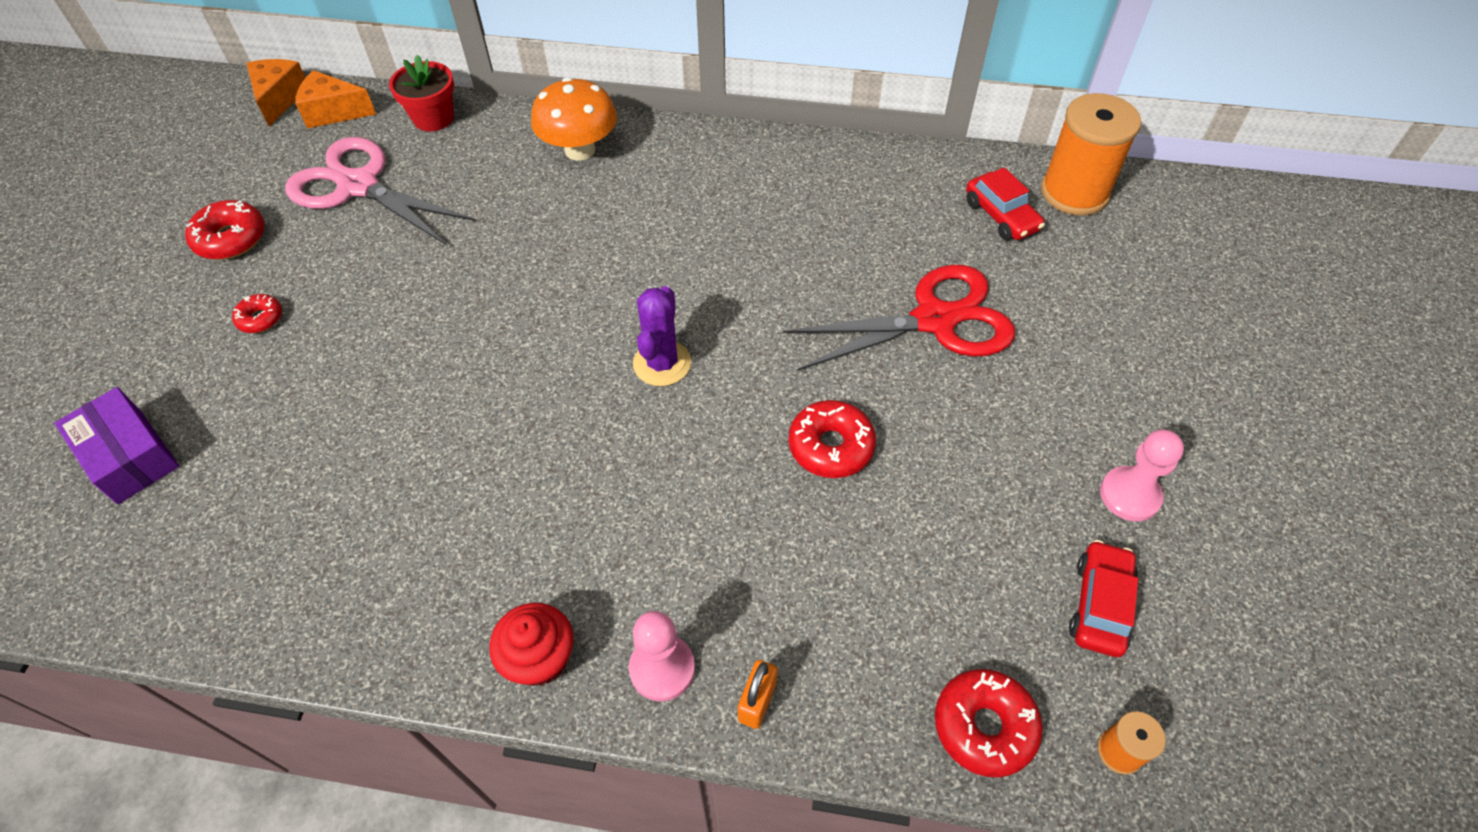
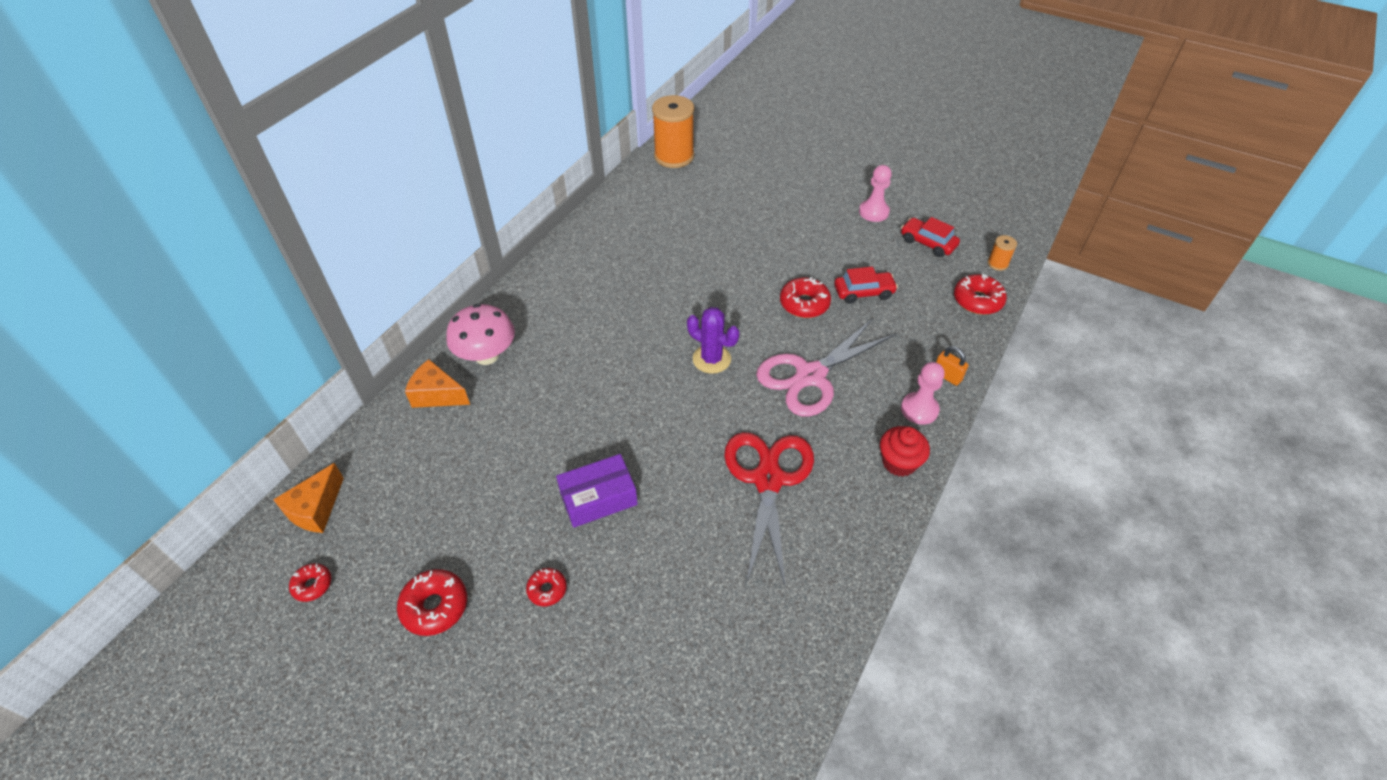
camera: 70 degrees left, 5 degrees down
(129, 456) = (651, 697): purple box -> purple box (598, 498)
(247, 146) = (312, 585): none -> red donut
(280, 98) = (260, 551): orange cheese -> orange cheese (437, 395)
(358, 186) = (430, 502): pink scissors -> pink scissors (810, 376)
(433, 118) = (381, 438): red flower pot -> none
(580, 150) = (487, 355): orange mushroom -> pink mushroom
(934, 320) = (736, 237): red scissors -> red scissors (768, 479)
(1001, 216) = (675, 187): red car -> red car (863, 292)

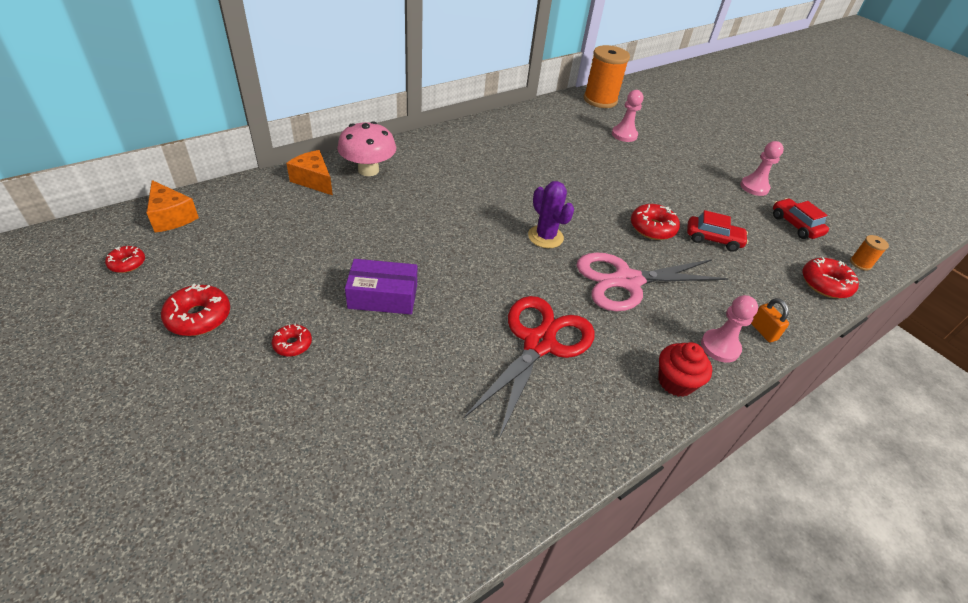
camera: 20 degrees right, 5 degrees down
(315, 509) = (171, 217): orange cheese -> orange cheese turned 90 degrees counterclockwise
(722, 195) = (624, 135): none -> pink pawn

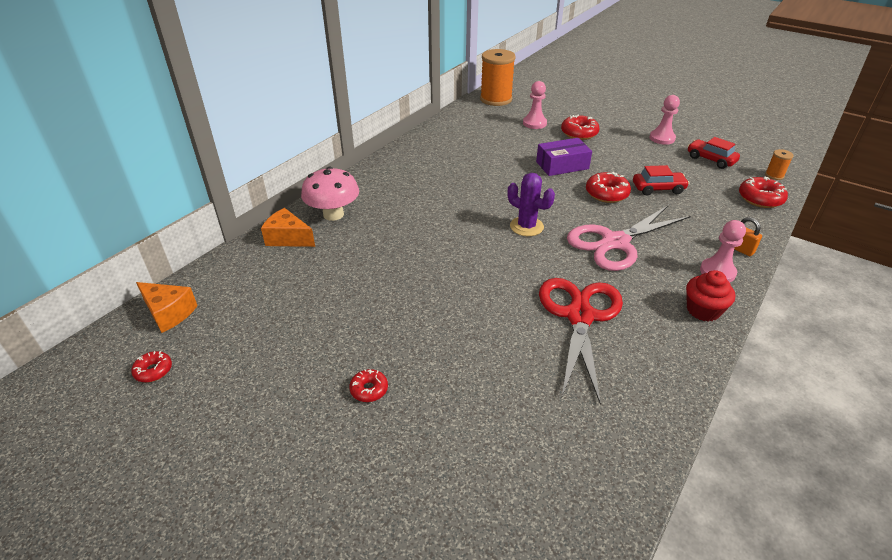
camera: 15 degrees left, 5 degrees down
(199, 317) = (262, 396): red donut -> red donut (579, 133)
(383, 296) = (422, 320): purple box -> purple box (562, 165)

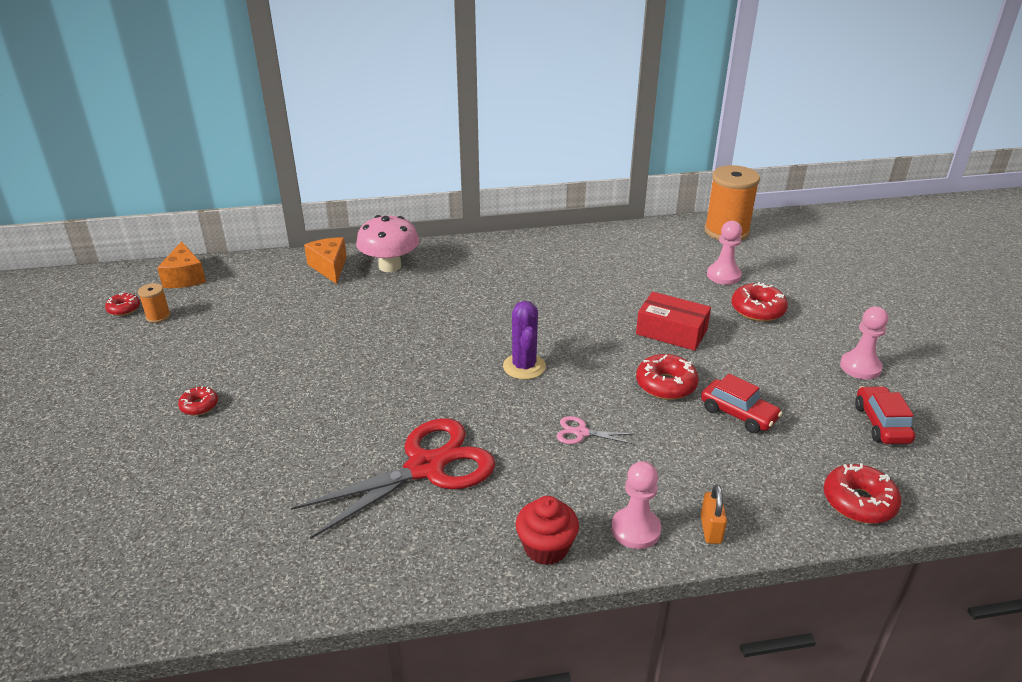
camera: 45 degrees right, 5 degrees down
(562, 165) = (671, 332): purple box -> red box
(615, 242) = (581, 433): pink scissors -> pink scissors, size x0.41
(774, 175) = (943, 492): orange spool -> orange spool (158, 316)

